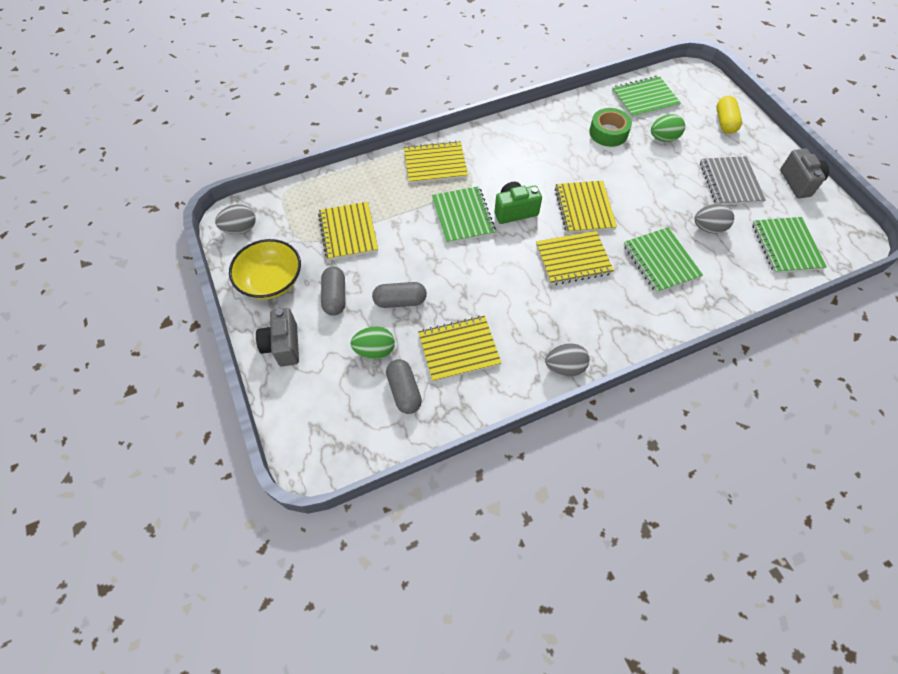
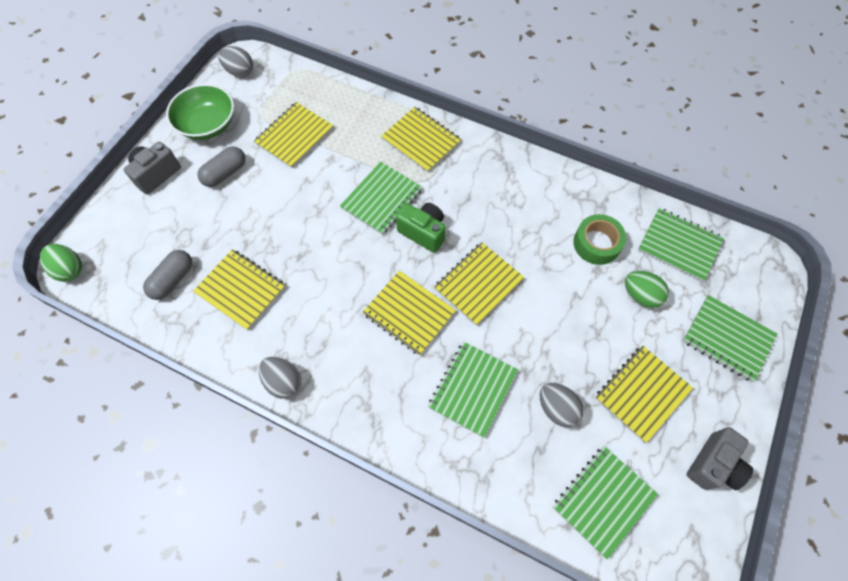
camera: 50 degrees right, 5 degrees up
(271, 281) = (208, 124): yellow bowl -> green bowl
(375, 350) = (196, 234): green egg -> green egg (70, 269)
(400, 301) = (256, 217): grey capsule -> none
(725, 122) = (727, 339): yellow capsule -> green notebook
(730, 182) = (642, 393): grey notebook -> yellow notebook

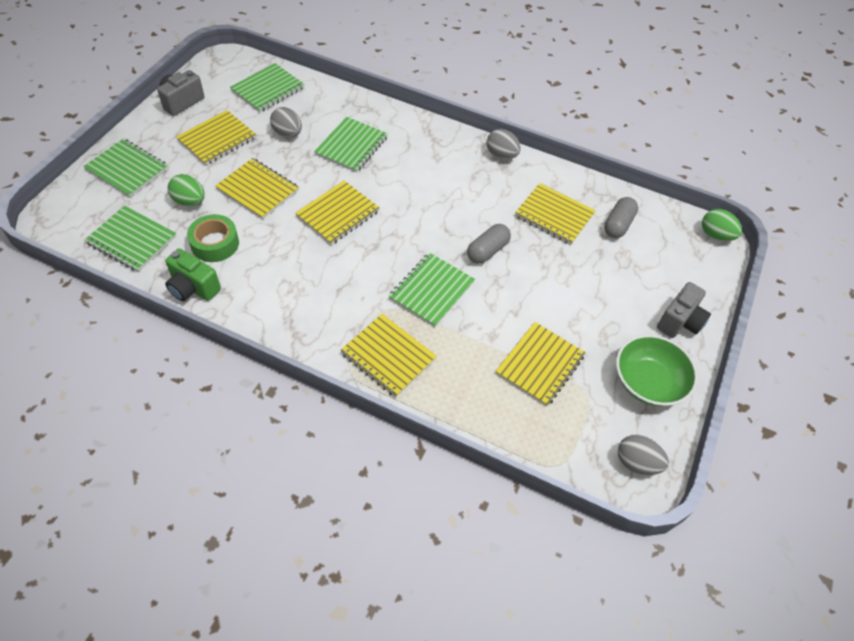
camera: 175 degrees right, 10 degrees down
(225, 173) = (605, 322): grey capsule -> grey capsule (487, 251)
(409, 313) = (402, 194): yellow notebook -> yellow notebook (258, 190)
(423, 232) = (388, 258): green camera -> green camera (193, 288)

